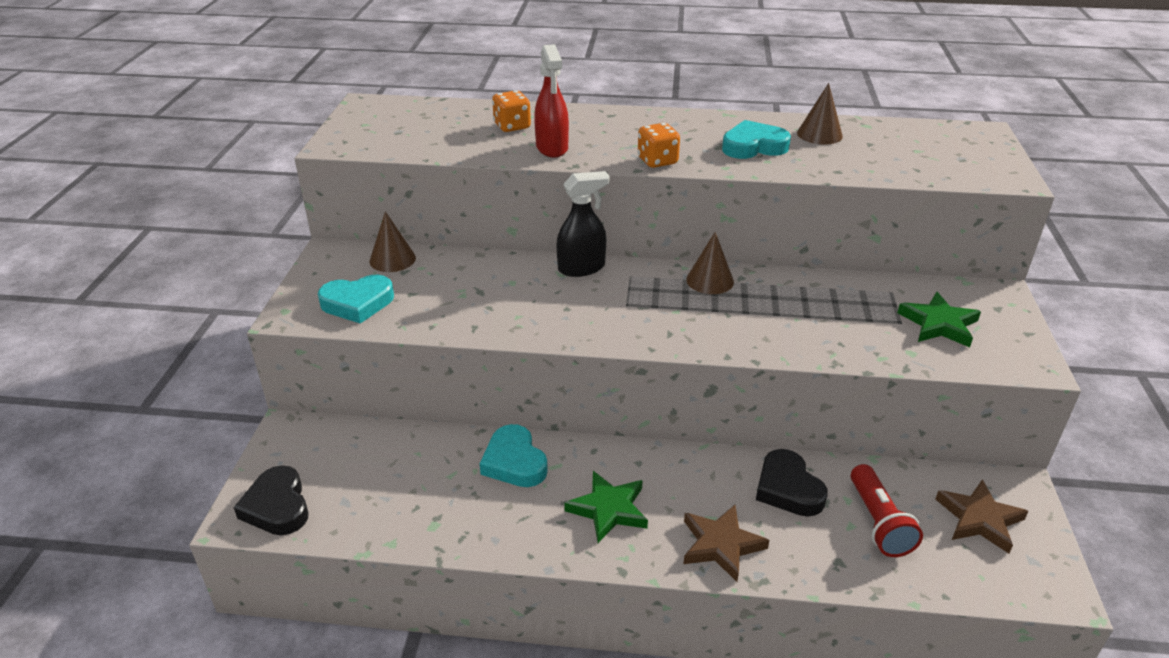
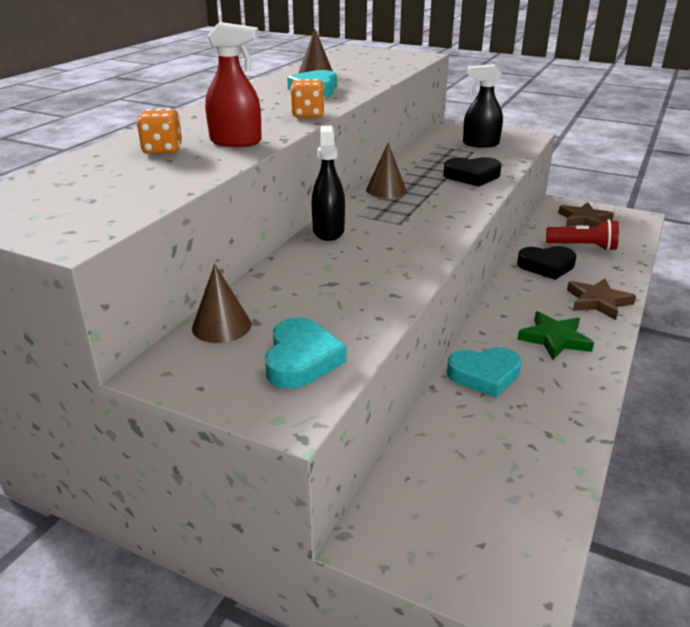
camera: 70 degrees left, 5 degrees down
(277, 506) = (510, 560): black heart -> black heart (472, 176)
(939, 324) = (480, 144): green star -> black spray bottle

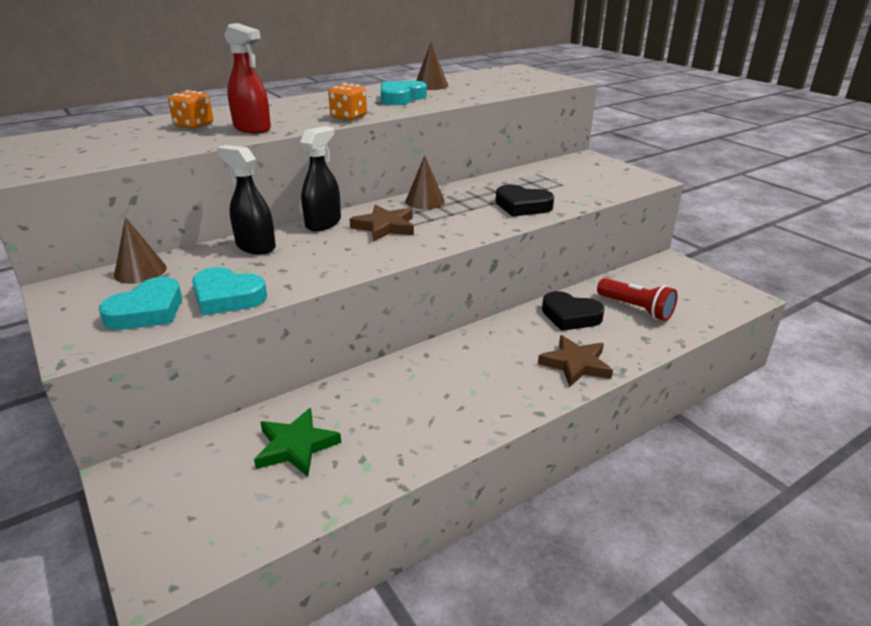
camera: 30 degrees right, 0 degrees up
(480, 144) = (582, 179): black spray bottle -> black spray bottle (255, 246)
(484, 375) = (377, 390): turquoise heart -> turquoise heart (227, 297)
(554, 339) = (483, 383): green star -> green star (296, 446)
(584, 220) = (675, 283): brown star -> brown star (385, 227)

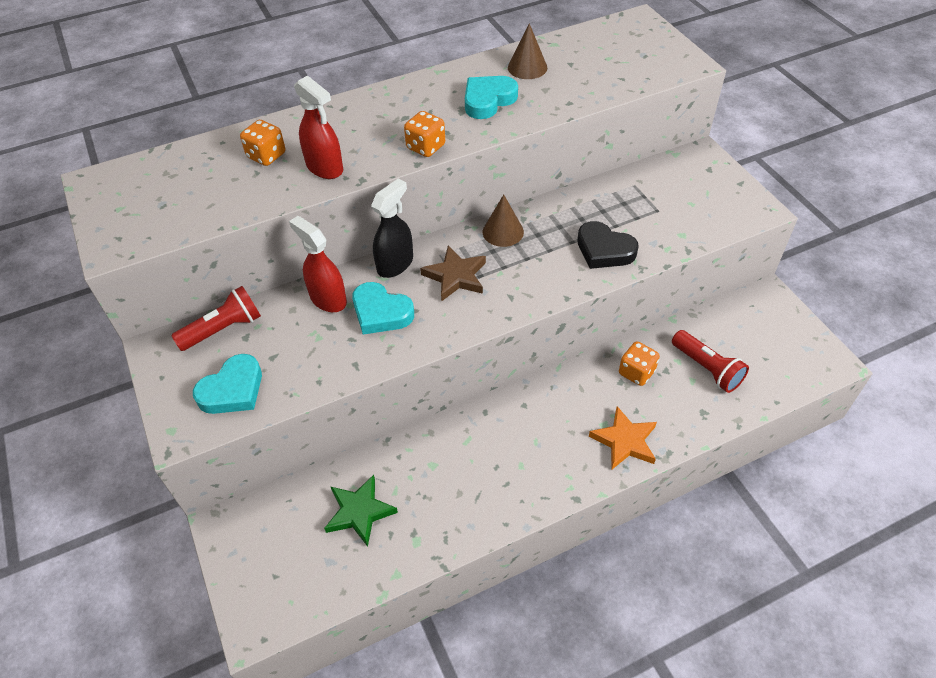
camera: 10 degrees right, 20 degrees up
(140, 271) = (223, 329): brown cone -> red flashlight
(227, 297) = (301, 376): turquoise heart -> turquoise heart (381, 312)
(255, 246) = (328, 299): black spray bottle -> red spray bottle
(570, 316) = (636, 372): black heart -> orange dice
(575, 364) = (625, 441): brown star -> orange star

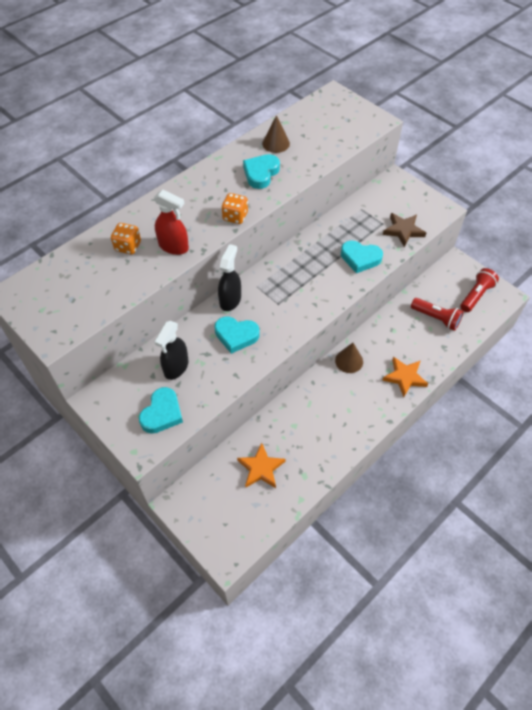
camera: 20 degrees left, 5 degrees up
(223, 329) = (134, 374): red flashlight -> red flashlight (476, 295)
(281, 334) = (176, 367): none -> black spray bottle
(328, 299) = (196, 335): red spray bottle -> none
(359, 512) = (261, 468): green star -> orange star
(455, 276) = (274, 299): brown star -> brown star (403, 231)
(503, 232) = (291, 260): brown cone -> brown cone (349, 361)
(604, 250) = (360, 258): black heart -> turquoise heart
(636, 372) = (395, 332): orange dice -> none

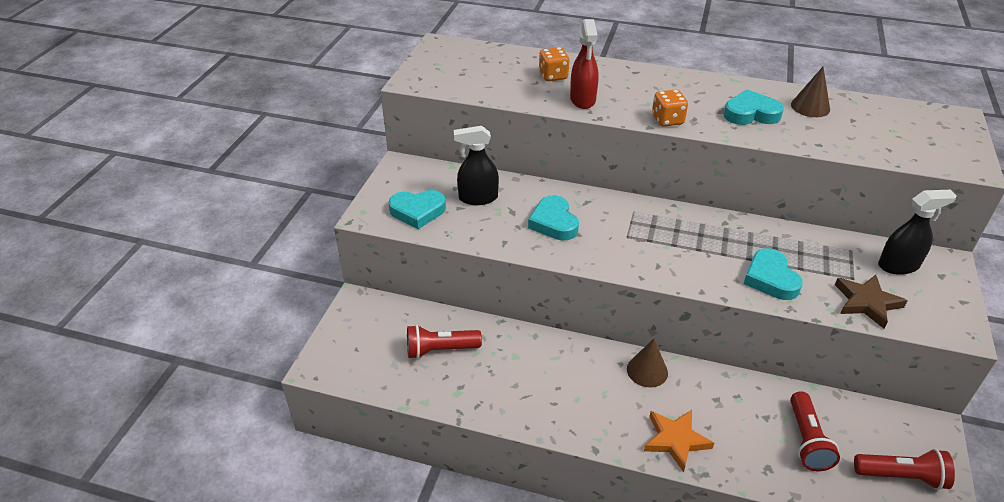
camera: 60 degrees right, 15 degrees down
(230, 300) = (595, 200): black spray bottle -> black spray bottle (898, 265)
(261, 468) = (440, 350): orange star -> red flashlight

